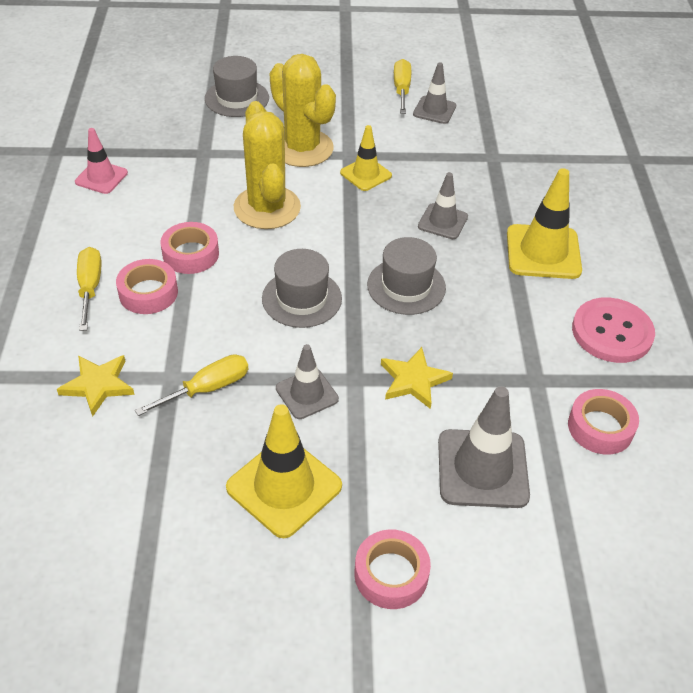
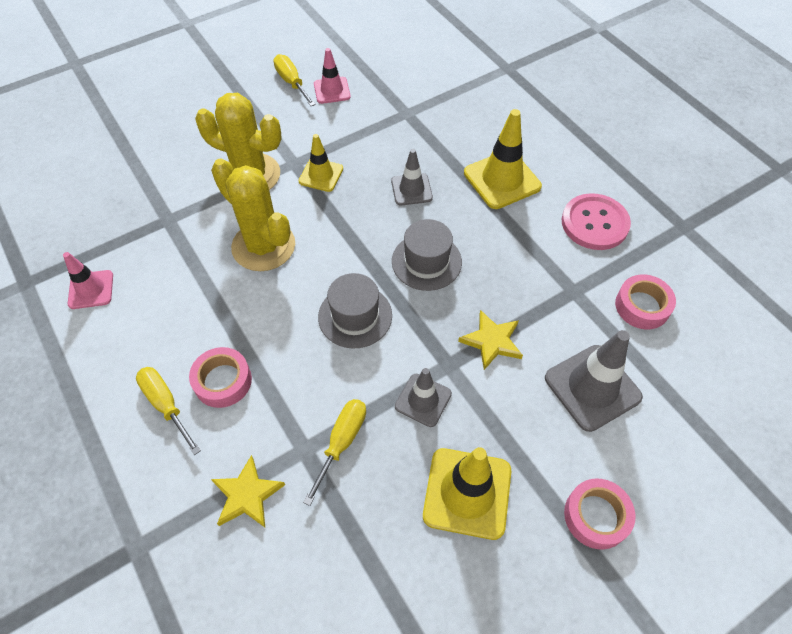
camera: 30 degrees left, 10 degrees up
(191, 254) = (231, 324): pink tape -> none
(237, 98) = (157, 152): grey hat -> none
(434, 110) = (332, 90): grey traffic cone -> pink traffic cone

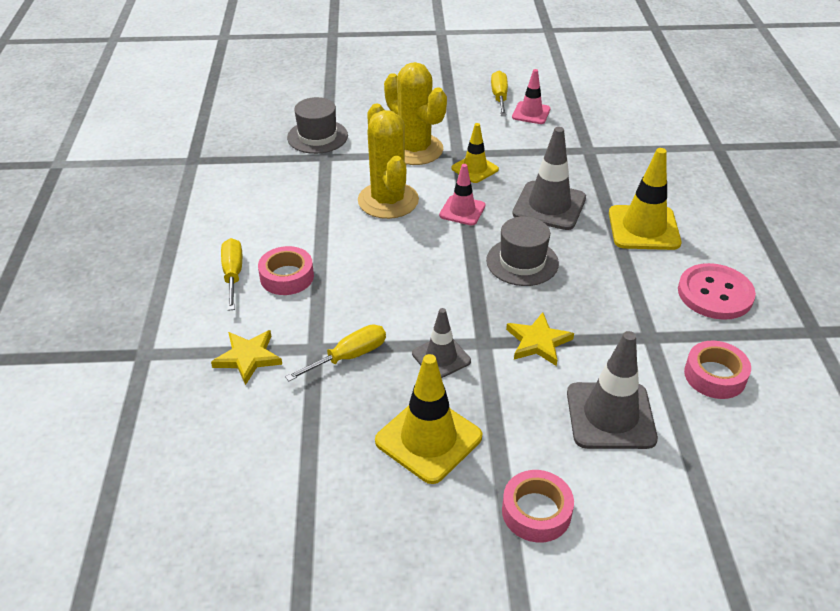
camera: 30 degrees right, 15 degrees down
(91, 289) = (235, 181): pink traffic cone -> pink traffic cone (462, 210)
(355, 316) = (428, 276): grey hat -> grey hat (317, 136)
(411, 189) = (549, 206): grey traffic cone -> grey traffic cone, size x1.64

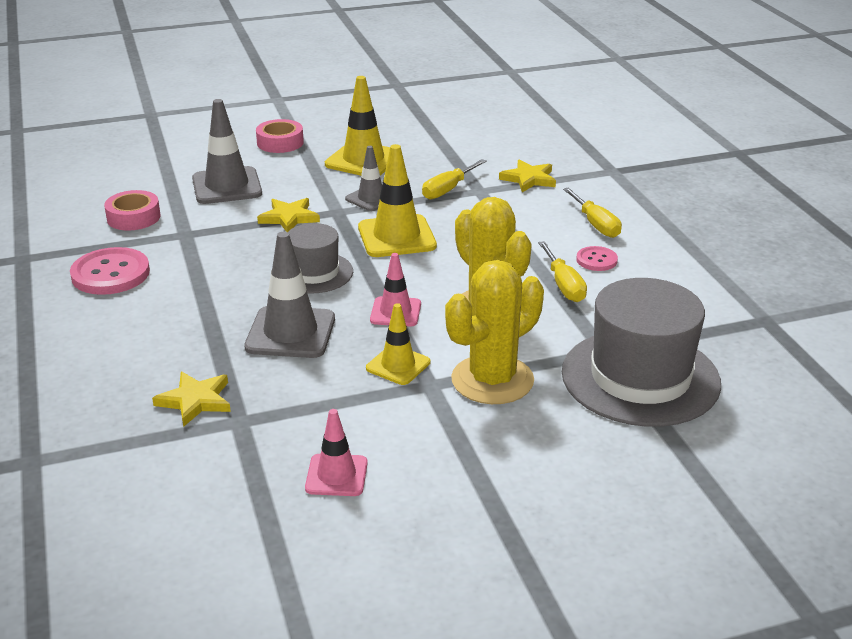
camera: 165 degrees right, 10 degrees down
(267, 233) = (596, 260): none -> pink button
(287, 277) = (544, 229): pink tape -> none
(317, 136) = (640, 377): grey hat -> grey hat, size x1.75
(415, 149) = (492, 380): yellow cactus -> yellow cactus turned 75 degrees counterclockwise
(499, 97) = (398, 502): yellow screwdriver -> yellow screwdriver (564, 285)
(618, 166) = (195, 401): none -> yellow star
(643, 228) = (174, 325): yellow traffic cone -> yellow traffic cone (396, 237)

